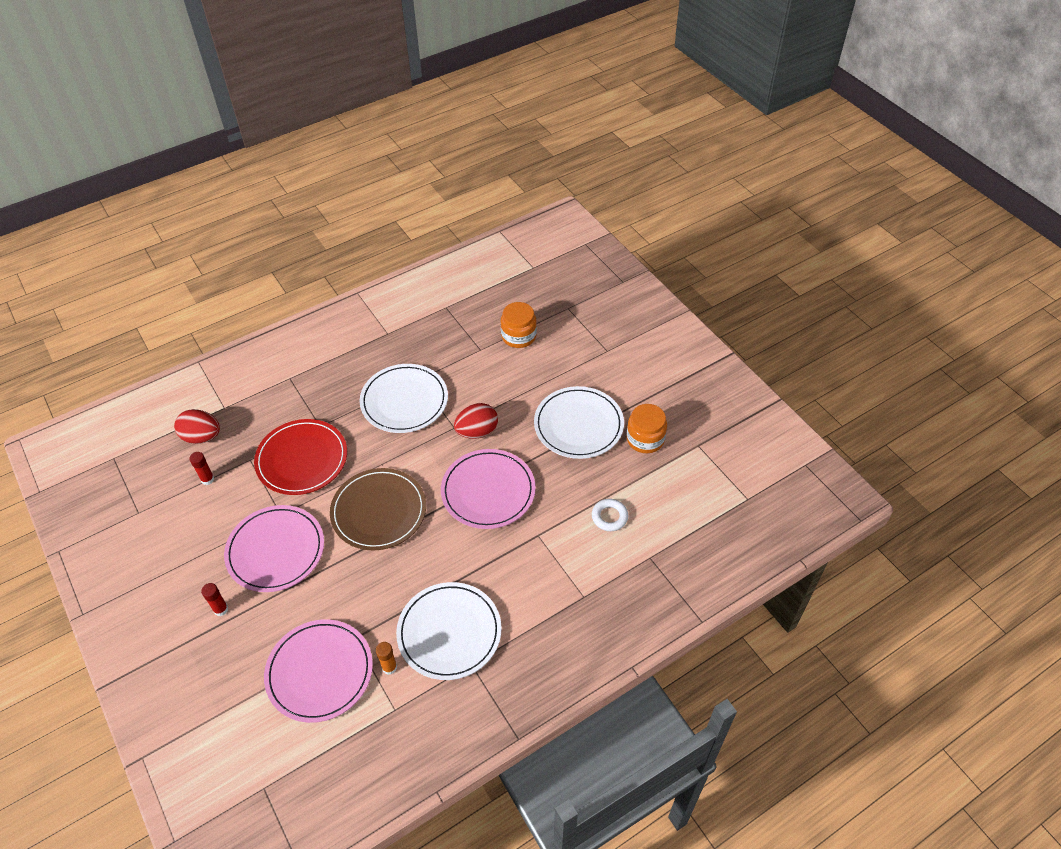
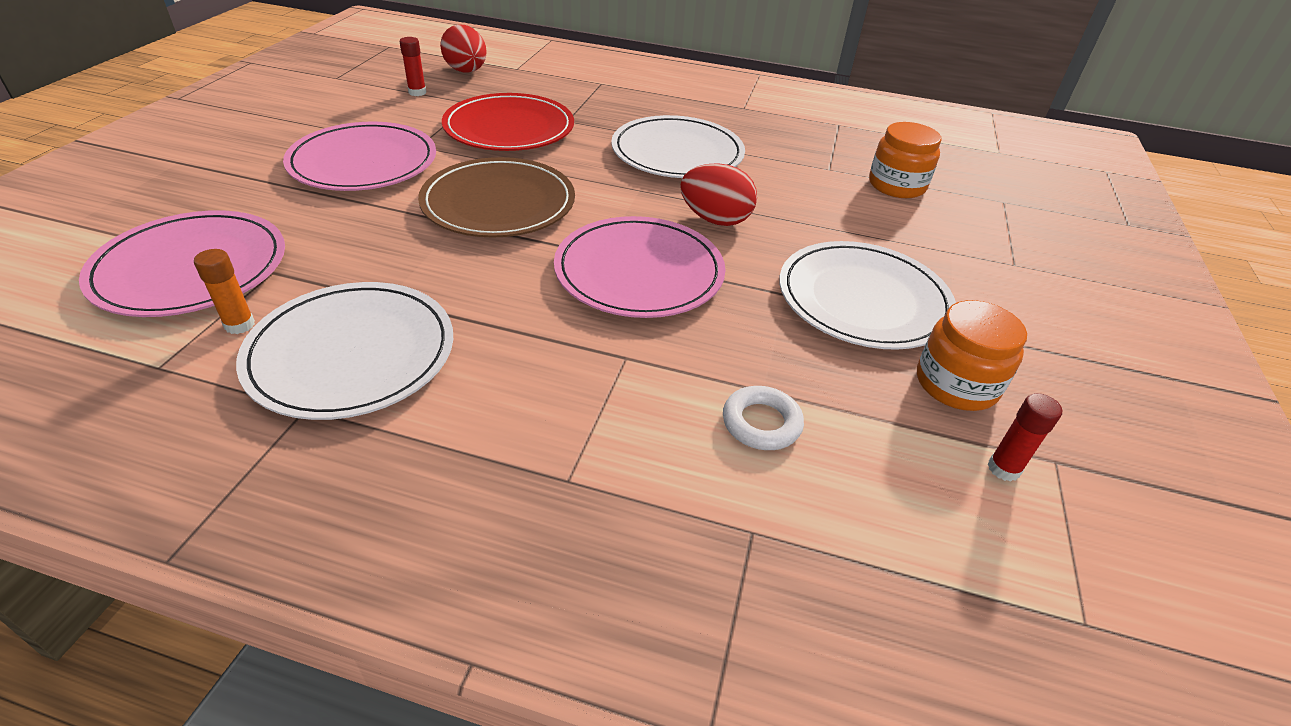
camera: 45 degrees right, 10 degrees down
(221, 609) = (244, 163): red glue stick -> red glue stick (1003, 469)

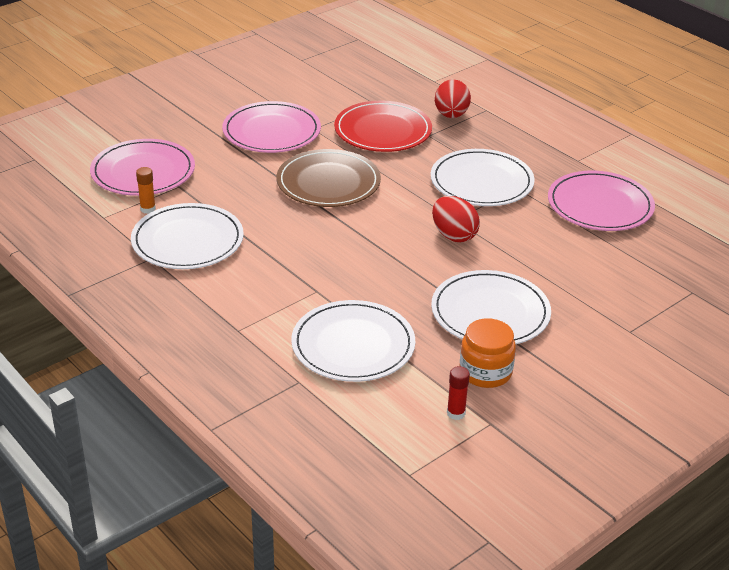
camera: 35 degrees right, 5 degrees down
(417, 92) = (345, 86): red glue stick -> none
(466, 71) = (394, 75): red egg -> red egg (451, 115)
(639, 272) = (370, 250): pink plate -> pink plate (600, 205)
(761, 423) = (353, 345): white ring -> white plate
(896, 185) = (620, 254): orange jar -> none

